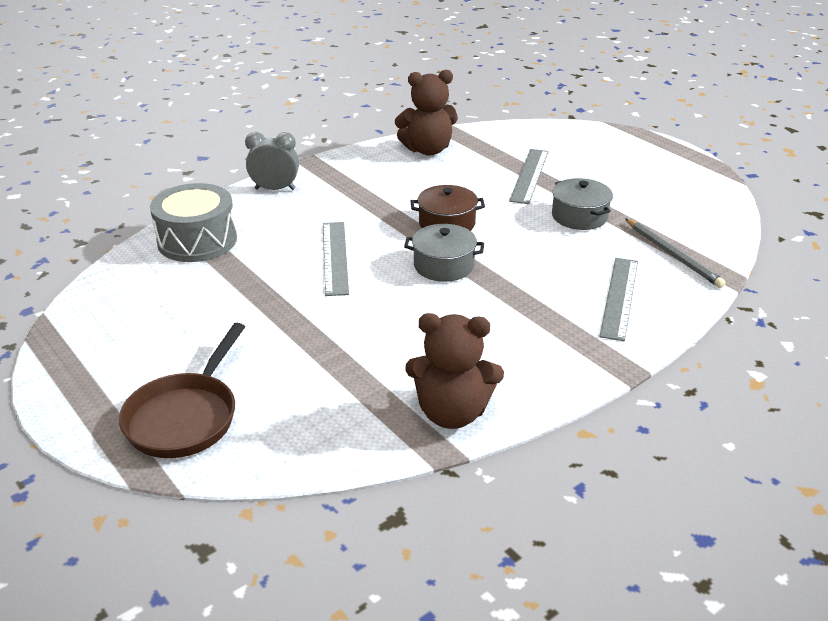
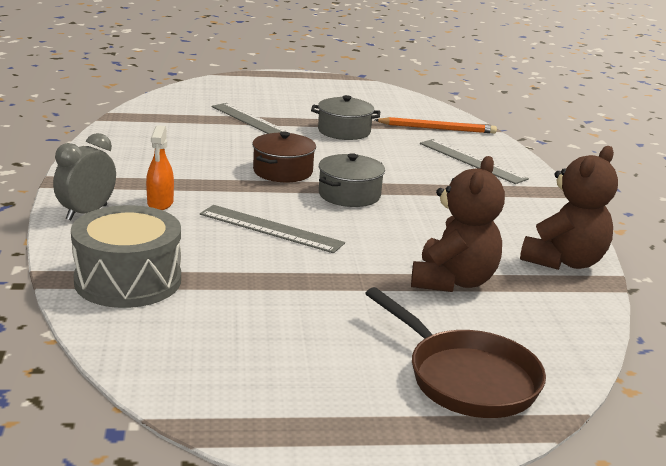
camera: 60 degrees left, 10 degrees down
(322, 204) = (160, 203): none -> orange spray bottle
(427, 150) = (138, 134): brown teddy bear -> brown teddy bear (453, 281)
(673, 255) = (437, 128): grey pencil -> orange pencil

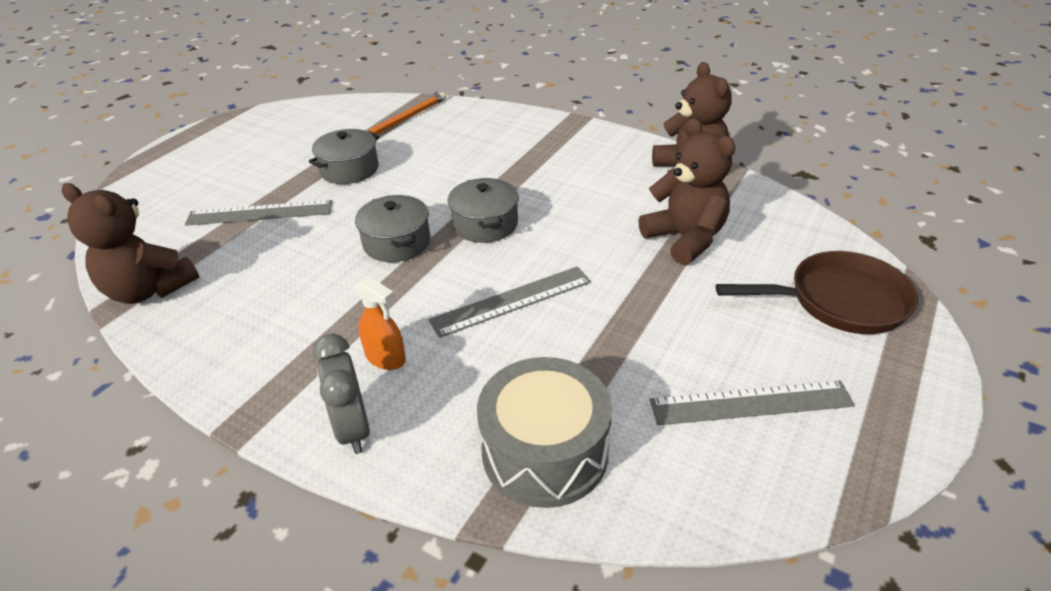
camera: 50 degrees left, 15 degrees up
(141, 119) = (149, 290): none -> brown teddy bear
(283, 171) = (397, 242): brown pot -> grey pot
(472, 161) = (483, 133): grey ruler -> grey ruler (750, 403)

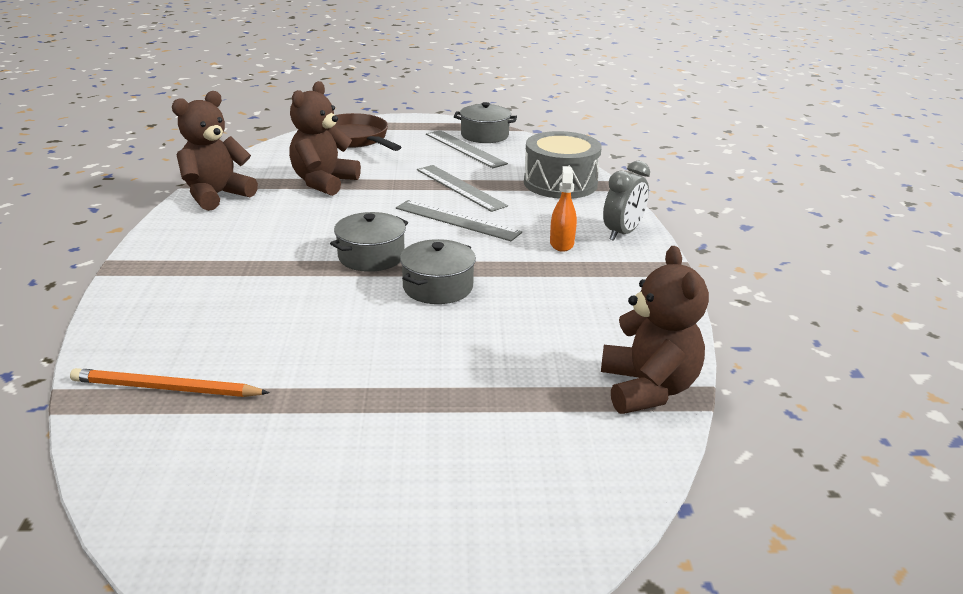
camera: 125 degrees left, 10 degrees down
(260, 213) = (471, 392): grey ruler -> grey ruler (460, 187)
(349, 169) = (330, 372): grey pot -> grey pot (484, 135)

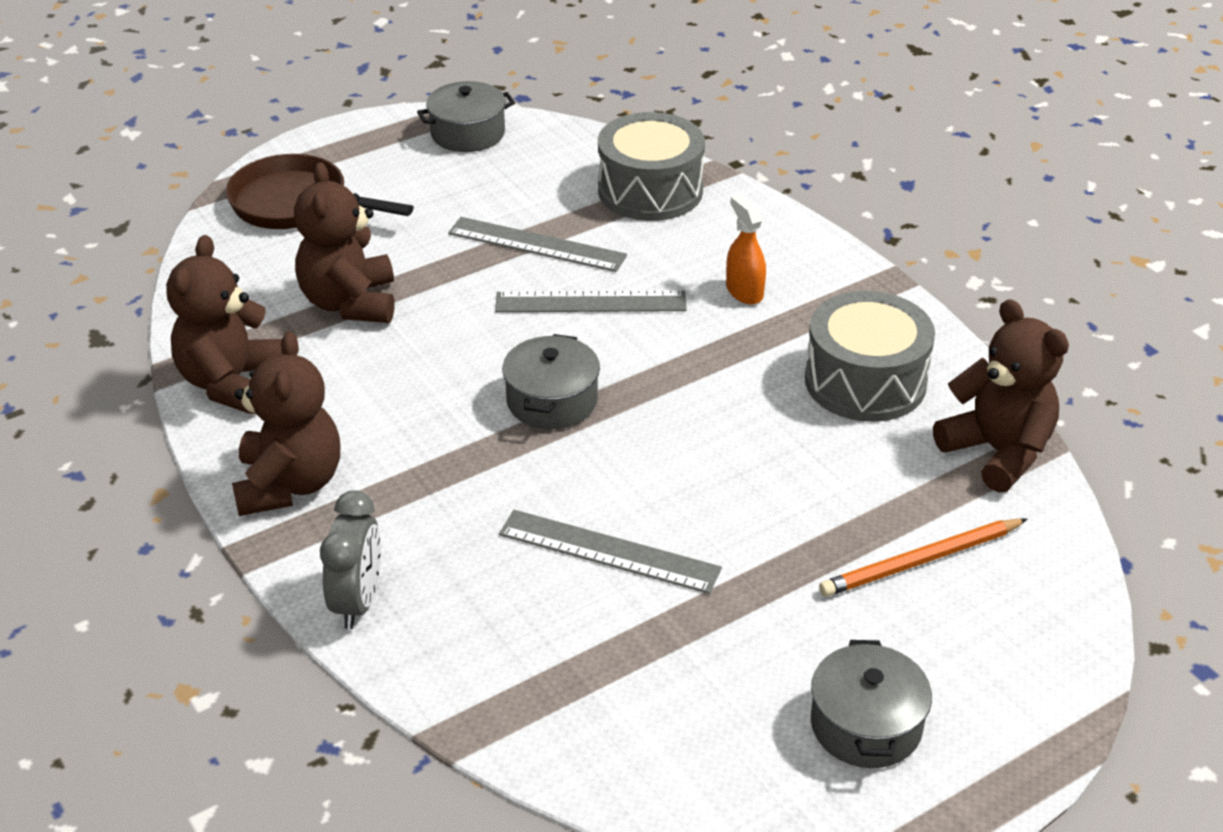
camera: 30 degrees left, 10 degrees up
(166, 388) = (539, 674): orange pencil -> orange pencil (920, 561)
(177, 245) = (289, 484): none -> brown teddy bear
(438, 287) = (675, 413): grey pot -> grey pot (866, 725)
(465, 149) = (468, 169): grey ruler -> grey ruler (609, 551)
(590, 314) = (865, 381): none -> grey drum
(622, 233) = (794, 248): grey clock -> grey clock (358, 602)

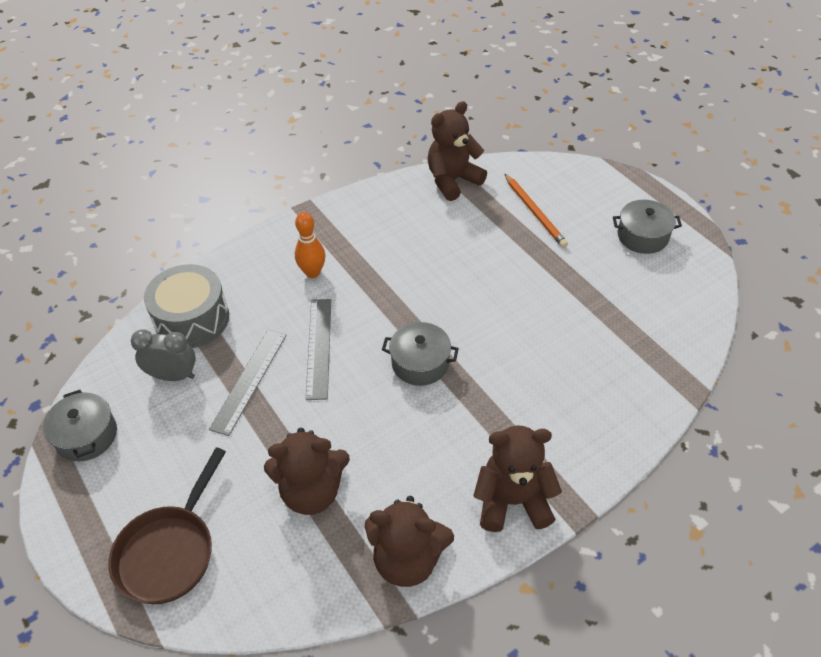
camera: 90 degrees left, 10 degrees up
(358, 602) = (609, 447): grey clock -> grey clock (173, 376)
(609, 551) = (547, 331): grey ruler -> none
(744, 291) = (312, 272): orange spray bottle -> orange bowling pin
(865, 381) = (398, 224): grey drum -> none

